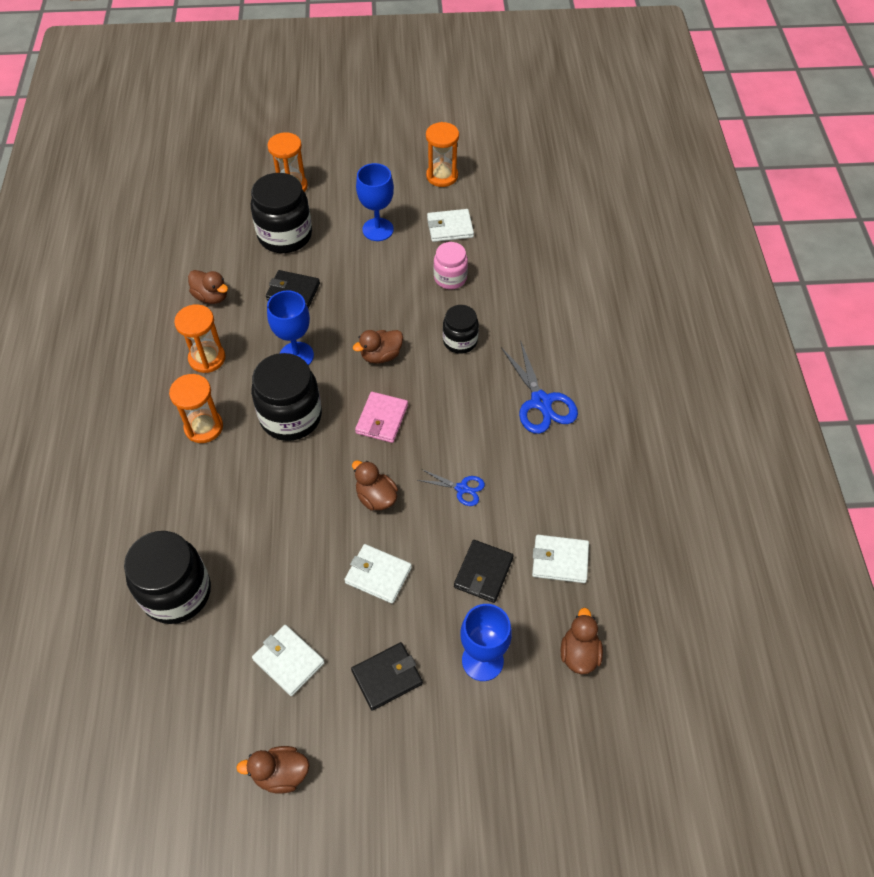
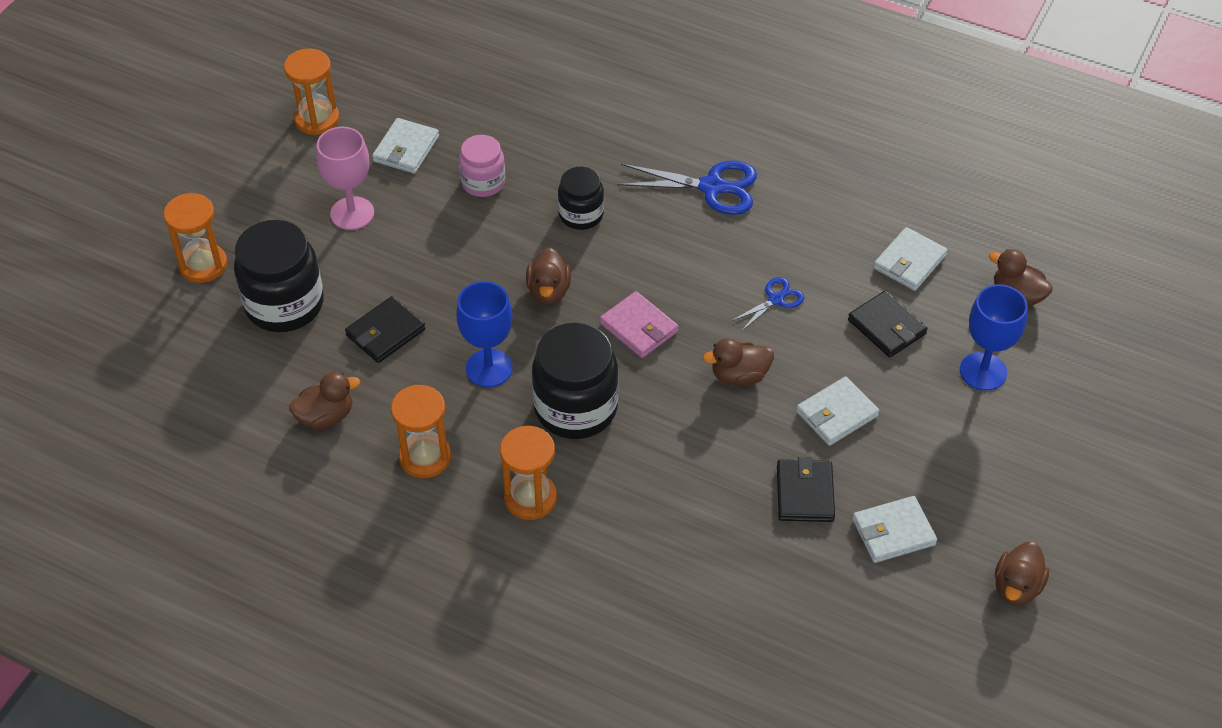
camera: 60 degrees left, 5 degrees down
(176, 593) = (747, 605): black jar -> none
(378, 229) = (352, 213): blue goblet -> pink goblet
(387, 677) = (958, 455): black wallet -> black wallet (804, 493)

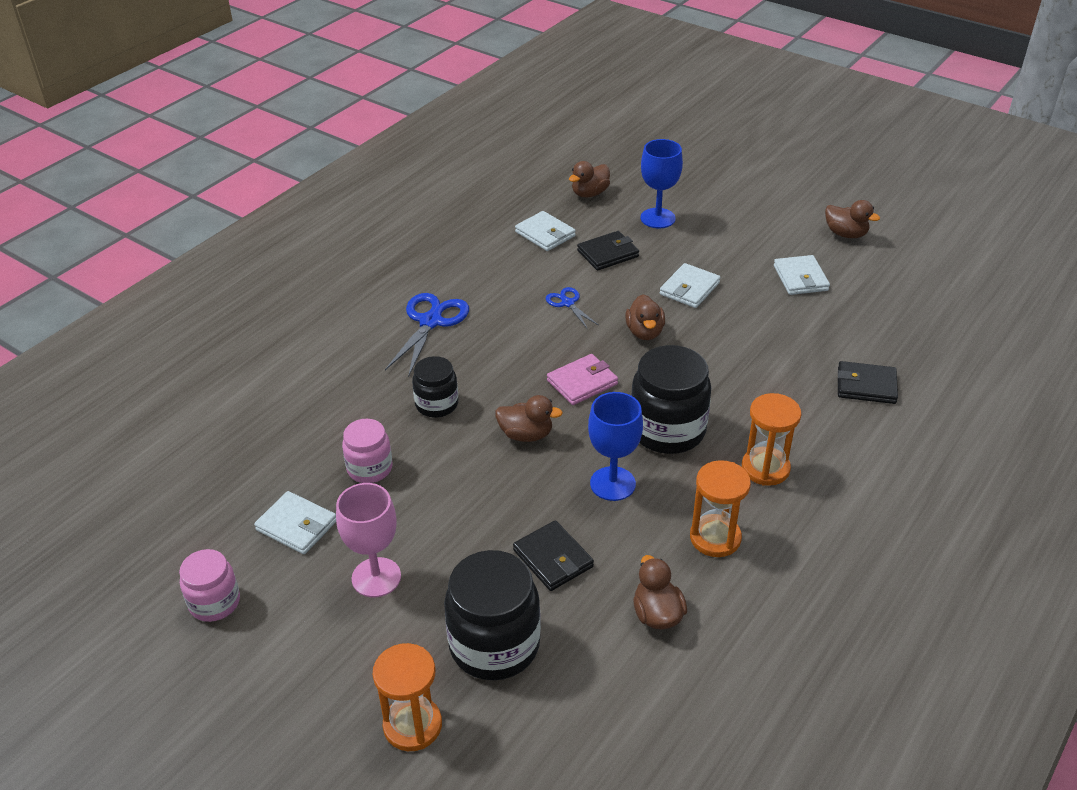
camera: 80 degrees left, 10 degrees down
(317, 119) = (215, 602): orange hourglass -> pink jar
(804, 493) = (764, 314): black wallet -> black wallet (866, 386)
(837, 414) = (689, 289): white wallet -> white wallet turned 60 degrees clockwise

